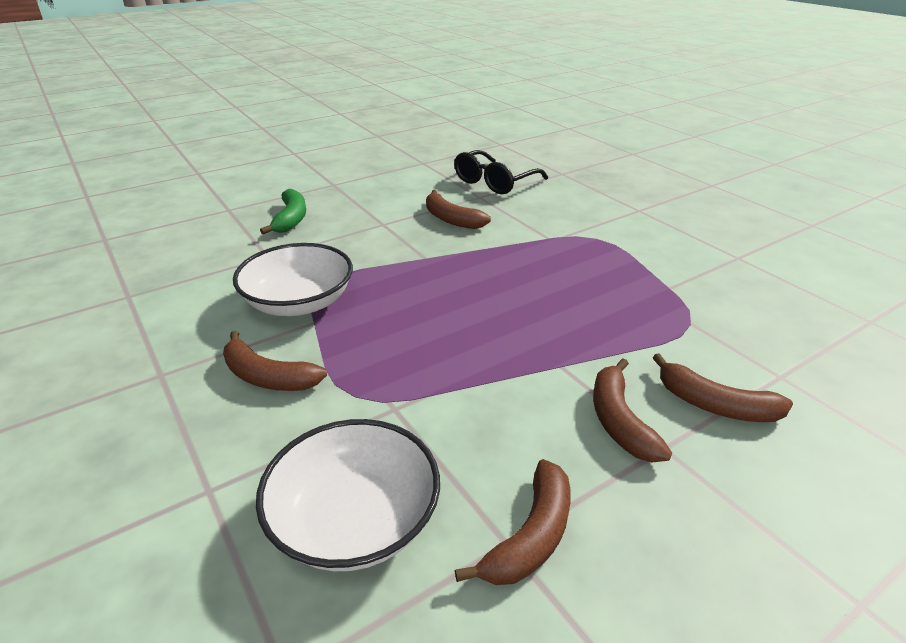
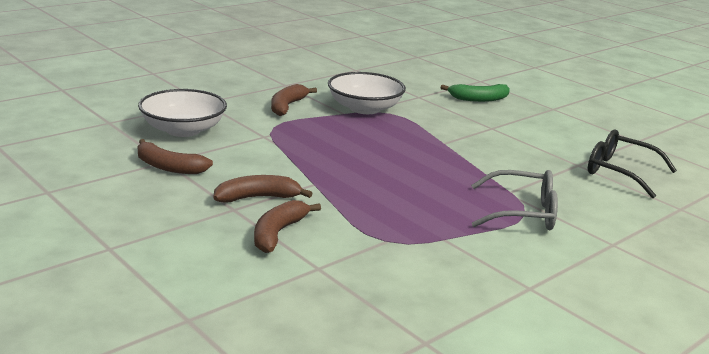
camera: 80 degrees right, 10 degrees down
(451, 219) = (519, 152): brown banana -> none
(595, 239) = (523, 213): none -> grey glasses

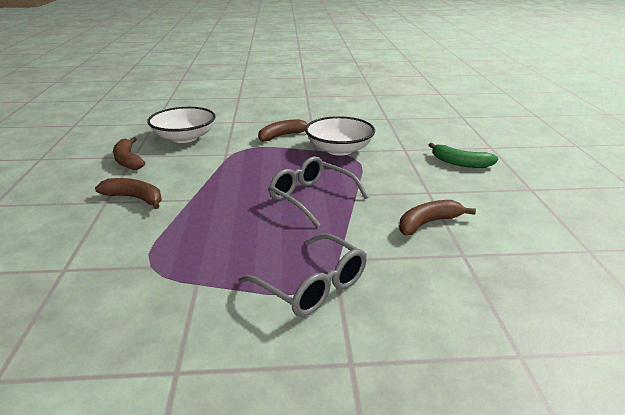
camera: 40 degrees right, 5 degrees up
(278, 233) = (94, 230): brown banana -> brown banana (428, 223)
(414, 154) = (311, 197): none -> grey glasses
(619, 172) = (503, 279): black glasses -> none

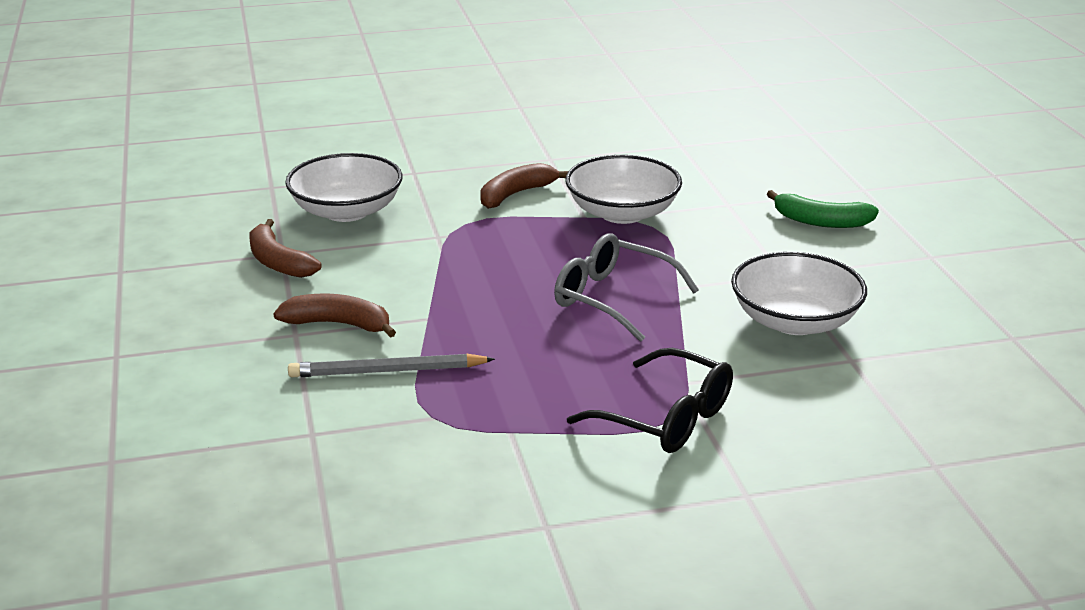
camera: 10 degrees left, 0 degrees up
(143, 231) = (388, 371): none -> grey pencil
(312, 286) = (666, 418): grey glasses -> black glasses
(428, 223) = (794, 321): brown banana -> white bowl

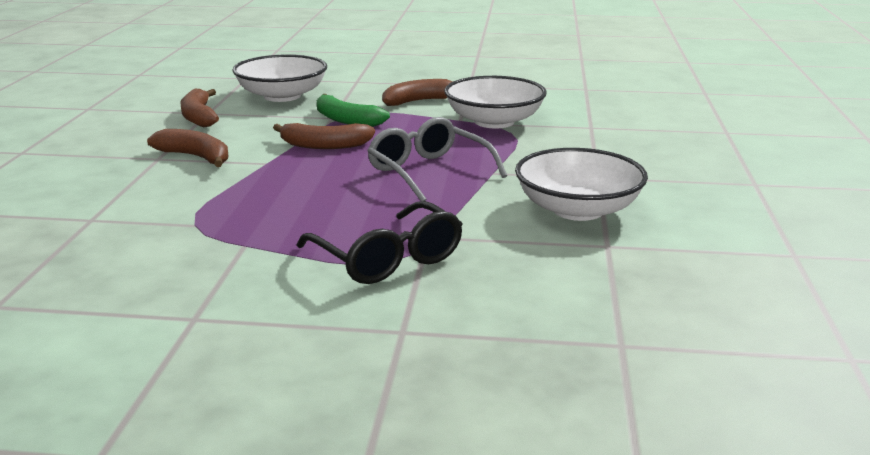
camera: 20 degrees right, 5 degrees down
(388, 371) = (196, 190): grey pencil -> none
(468, 281) = (324, 145): none -> brown banana
(821, 221) = (666, 147): green banana -> green banana (346, 120)

